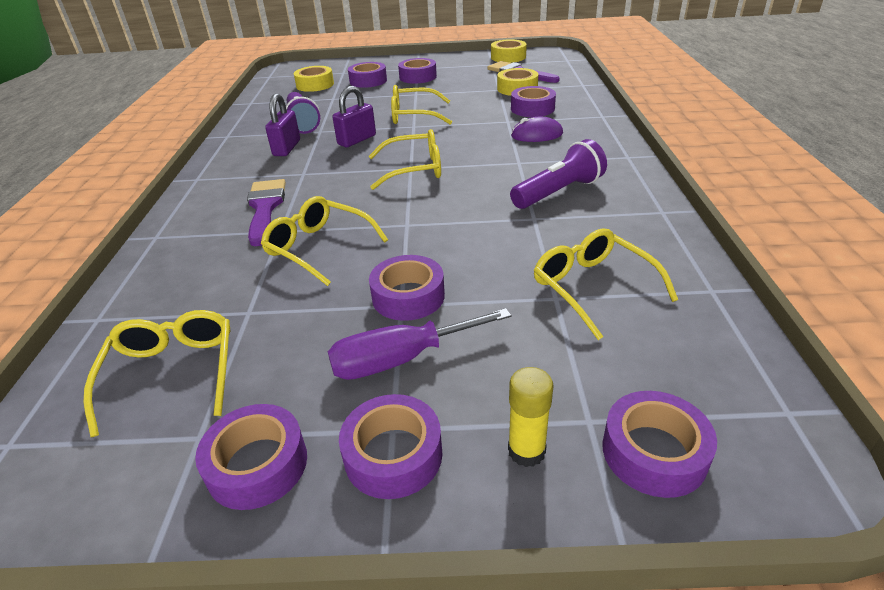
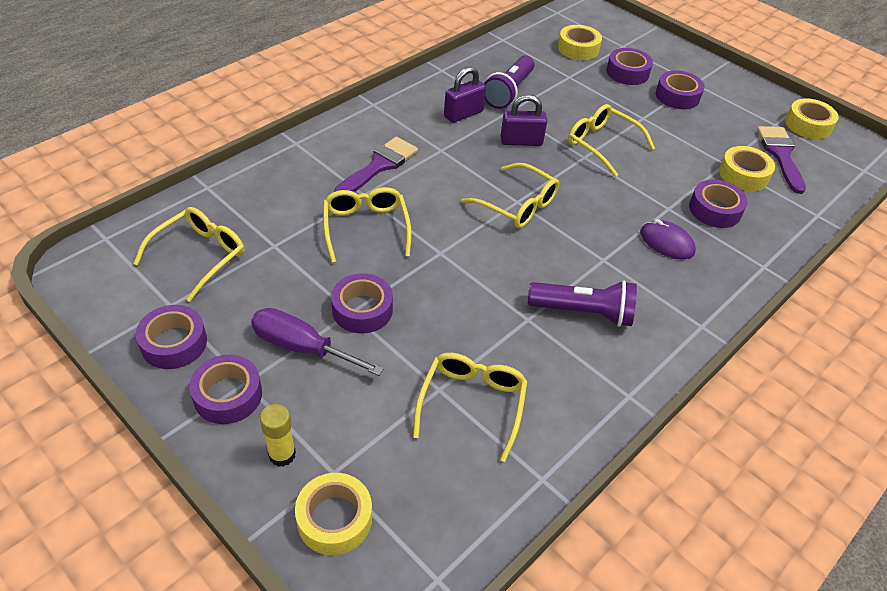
camera: 40 degrees right, 10 degrees up
(654, 452) = (334, 519): purple tape -> yellow tape

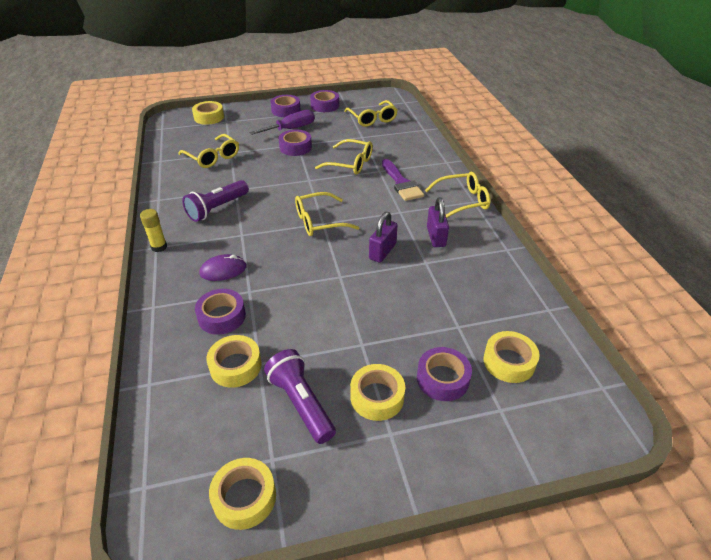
camera: 125 degrees right, 5 degrees down
(282, 454) = (246, 114): yellow glue stick -> yellow glue stick (159, 247)
(509, 92) = (452, 273): purple flashlight -> purple flashlight (301, 403)
(602, 144) = (346, 294): yellow glasses -> yellow glasses (463, 201)
(677, 96) = (377, 397): purple tape -> yellow tape
(780, 155) = (230, 421): purple brush -> none

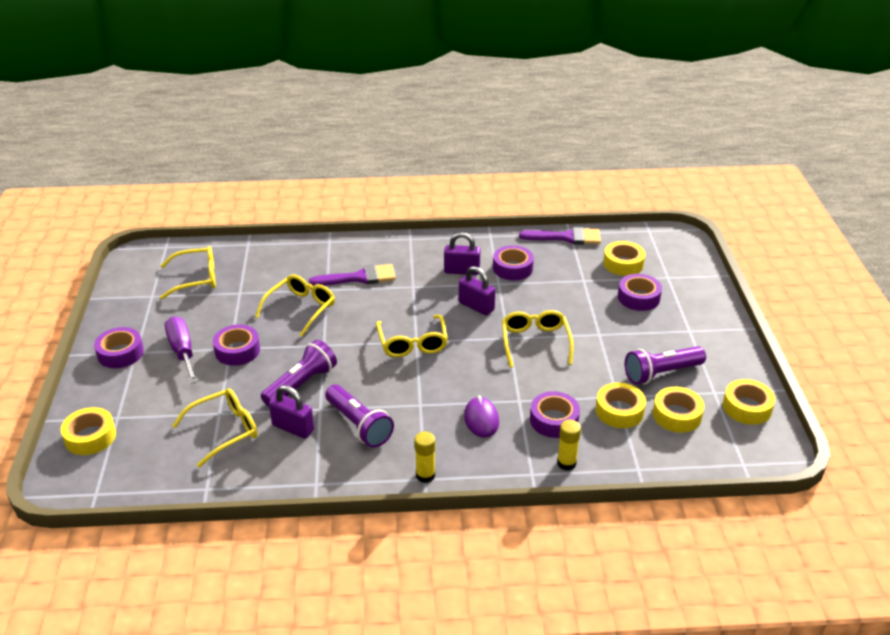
camera: 80 degrees left, 5 degrees down
(163, 329) = (566, 463): none -> yellow glue stick
(215, 182) = (293, 428): none -> purple padlock
(261, 177) = (301, 384): none -> purple flashlight
(325, 105) = (130, 315): purple tape -> purple tape (512, 268)
(377, 397) = (655, 332): yellow tape -> yellow tape (677, 415)
(463, 201) = (407, 244): yellow glasses -> yellow glasses (535, 342)
(538, 307) = (566, 237): none -> purple brush

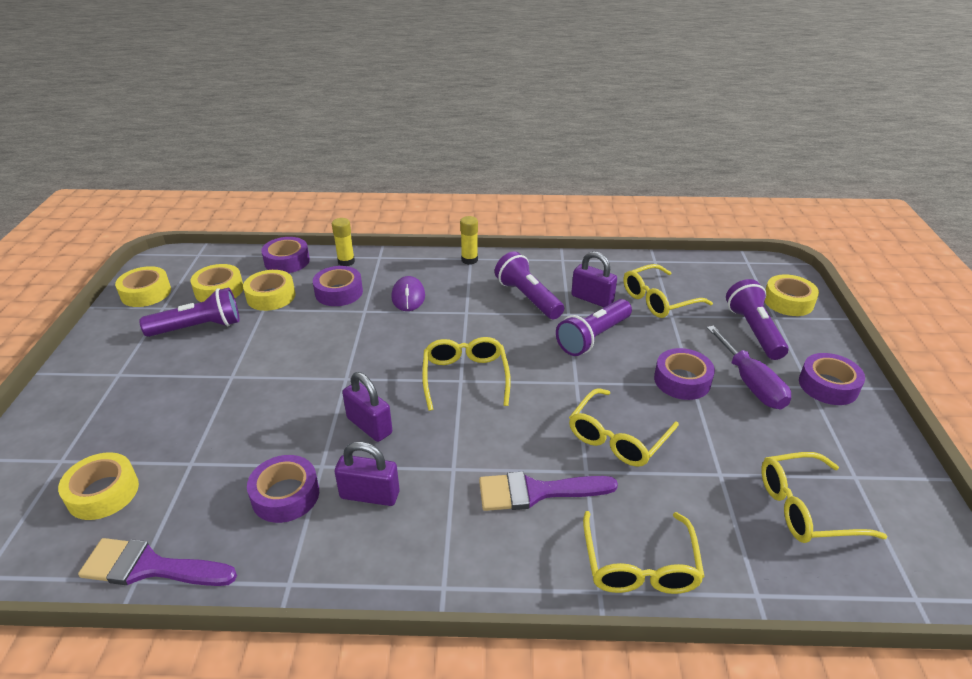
camera: 175 degrees left, 0 degrees up
(149, 400) = (753, 331): none -> purple flashlight
(535, 342) = (315, 370): yellow glasses -> yellow glasses (639, 566)
(638, 298) = (136, 426): purple tape -> purple tape (287, 261)

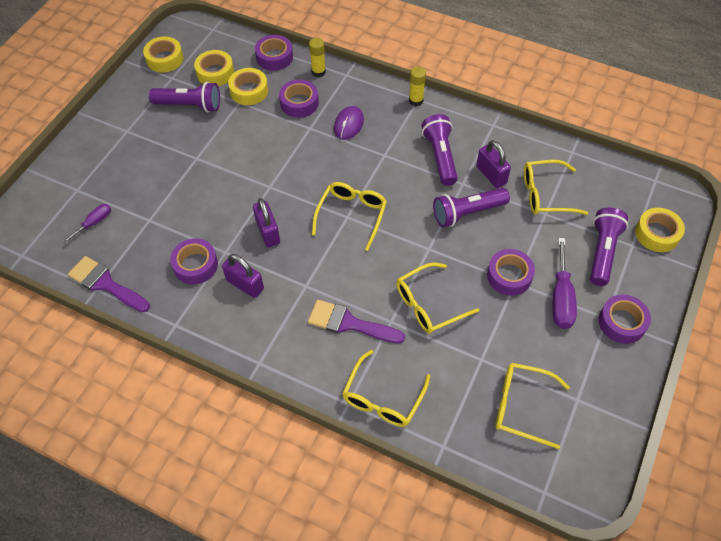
camera: 25 degrees right, 20 degrees up
(103, 493) = (94, 223): yellow tape -> purple screwdriver

